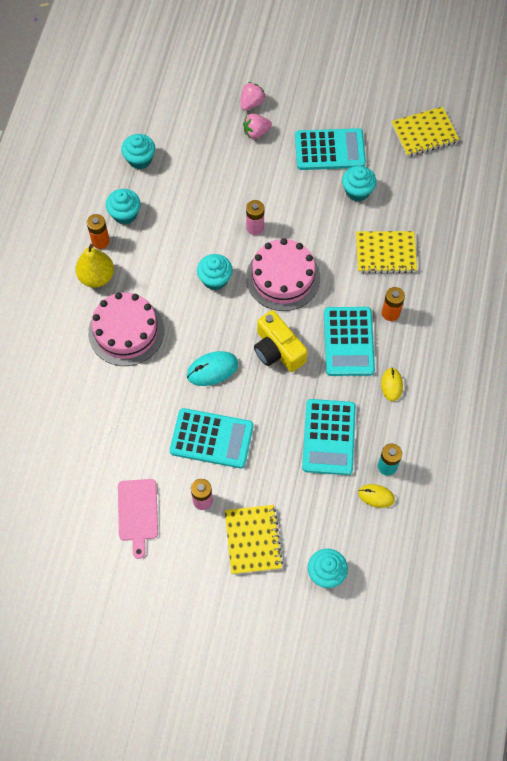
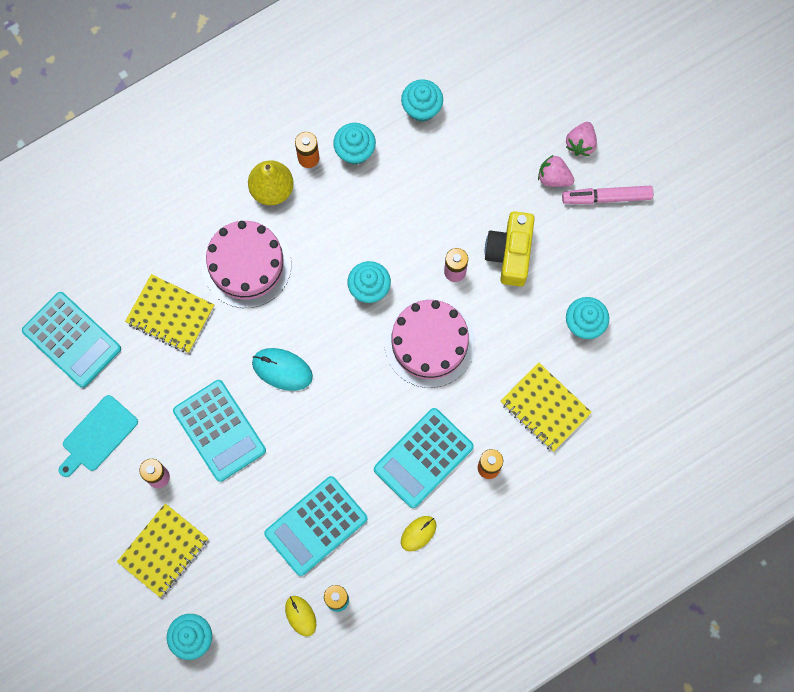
camera: 45 degrees right, 10 degrees up
(138, 513) = (98, 436): pink cutting board -> turquoise cutting board
(251, 103) = (580, 144): pink strawberry -> pink strawberry turned 120 degrees clockwise
(277, 350) = (355, 406): yellow camera -> yellow camera (510, 253)
(296, 118) = (606, 197): none -> pink marker
(329, 150) = (603, 259): turquoise calculator -> turquoise calculator (72, 340)
(424, 133) = (711, 325): yellow notebook -> yellow notebook (170, 315)

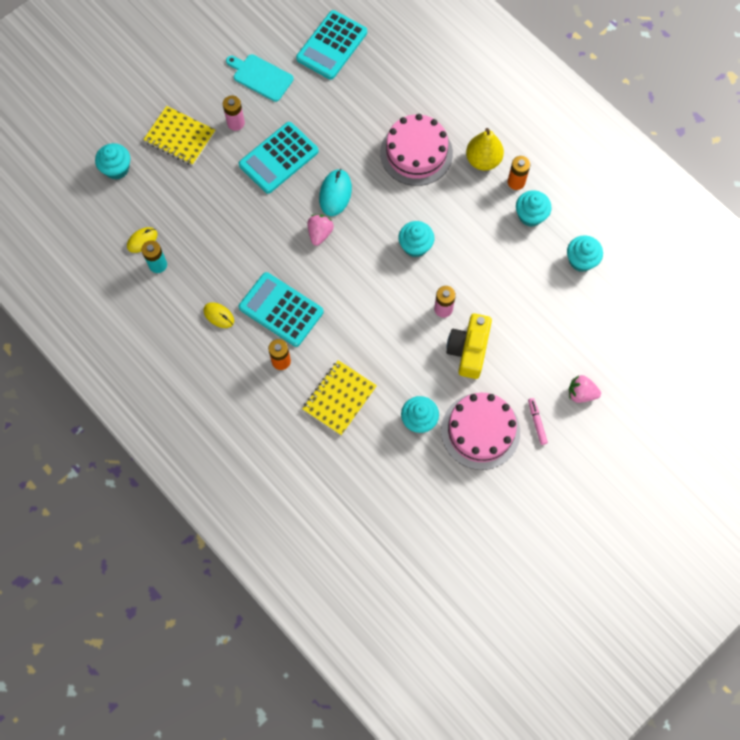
camera: 80 degrees right, 5 degrees down
(170, 315) = (364, 107): yellow notebook -> none
(316, 526) = (214, 239): turquoise calculator -> none
(429, 343) = (378, 299): pink cake -> pink cake (480, 431)
(510, 253) = (468, 350): yellow camera -> yellow camera turned 75 degrees counterclockwise
(554, 177) = (544, 375): pink strawberry -> pink strawberry (320, 233)
(606, 197) = (537, 422): pink marker -> pink marker, size x0.60

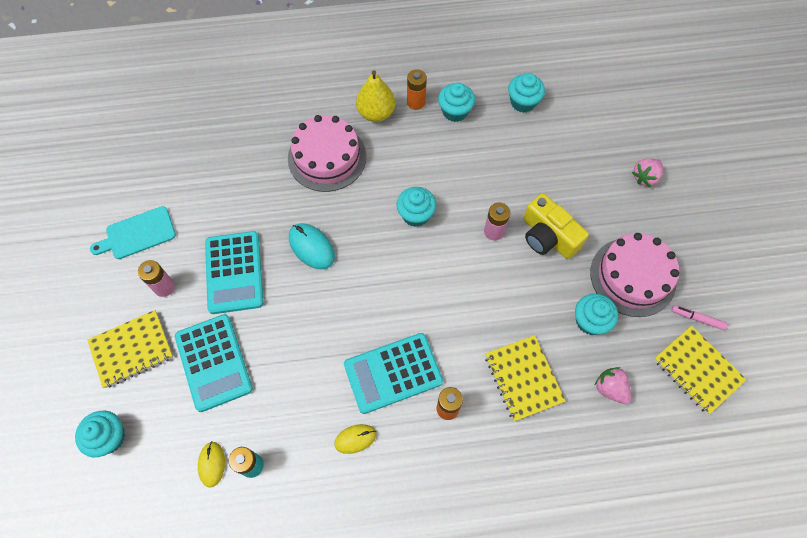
camera: 55 degrees left, 5 degrees down
(320, 233) = (341, 286): pink strawberry -> pink strawberry (610, 388)
(332, 45) = (163, 156): turquoise calculator -> turquoise calculator (213, 362)
(434, 517) = (697, 370): none -> yellow notebook
(537, 422) = (651, 227): pink marker -> pink marker (697, 318)

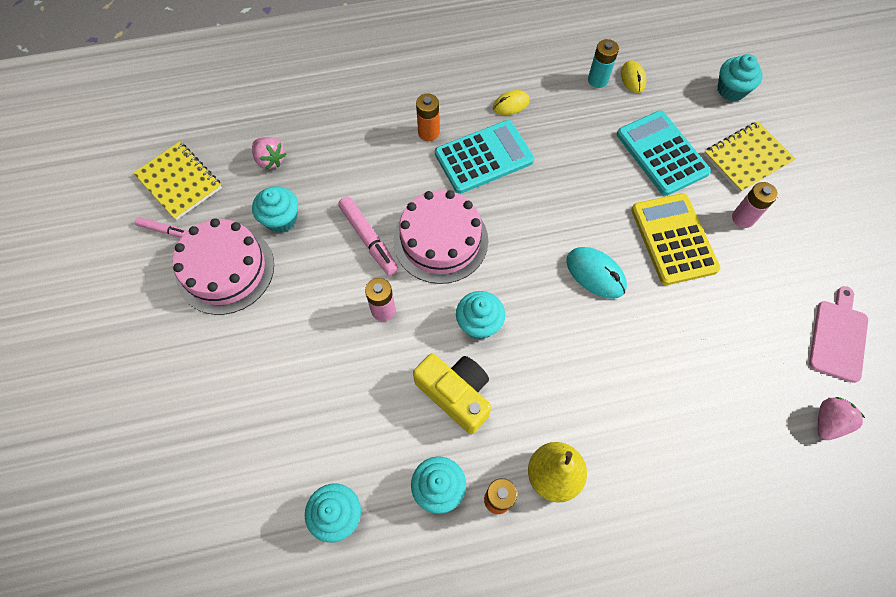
camera: 175 degrees right, 0 degrees up
(135, 183) = (838, 337): none -> pink cutting board
(138, 234) = (801, 273): turquoise cutting board -> none
(234, 272) = (673, 239): turquoise calculator -> yellow calculator
(327, 157) = (606, 395): pink cake -> pink cake (440, 240)
(507, 294) = (368, 239): none -> pink marker
(523, 378) = (355, 162): yellow notebook -> none
(548, 236) = (318, 309): yellow camera -> yellow camera (456, 394)
(645, 177) = (181, 400): pink strawberry -> pink strawberry (828, 422)

